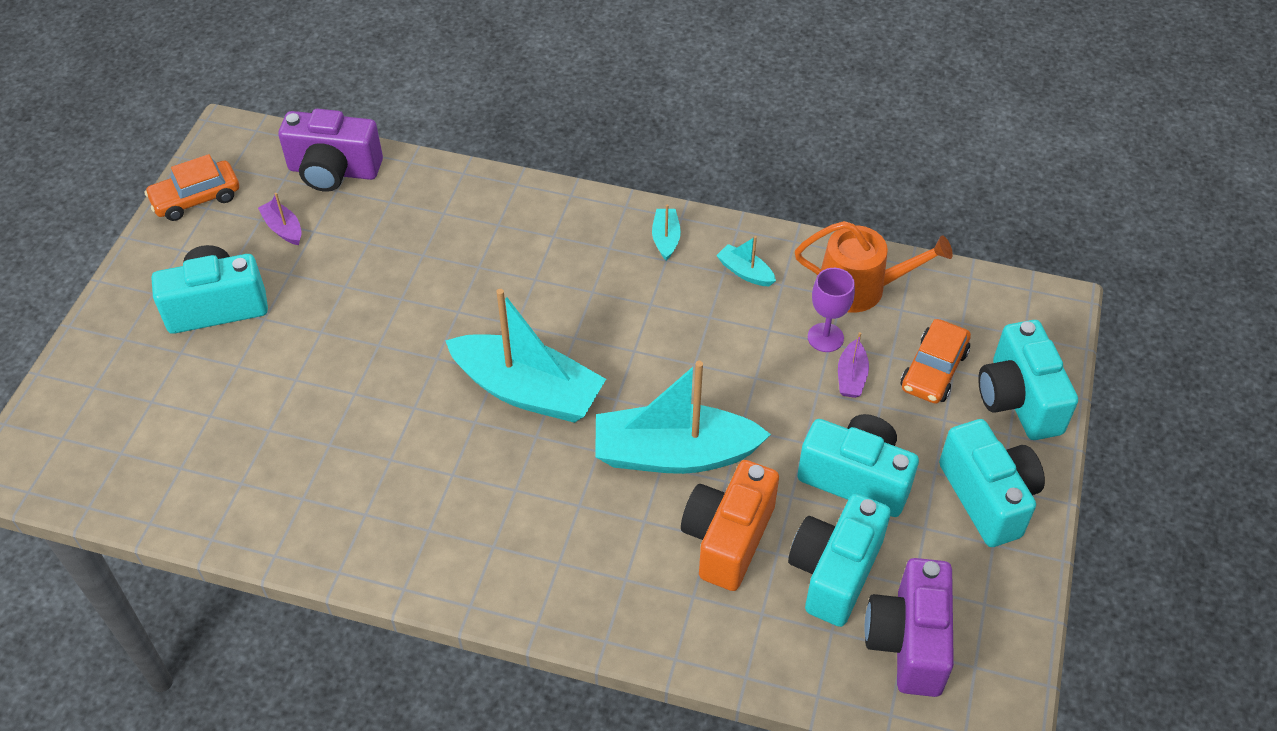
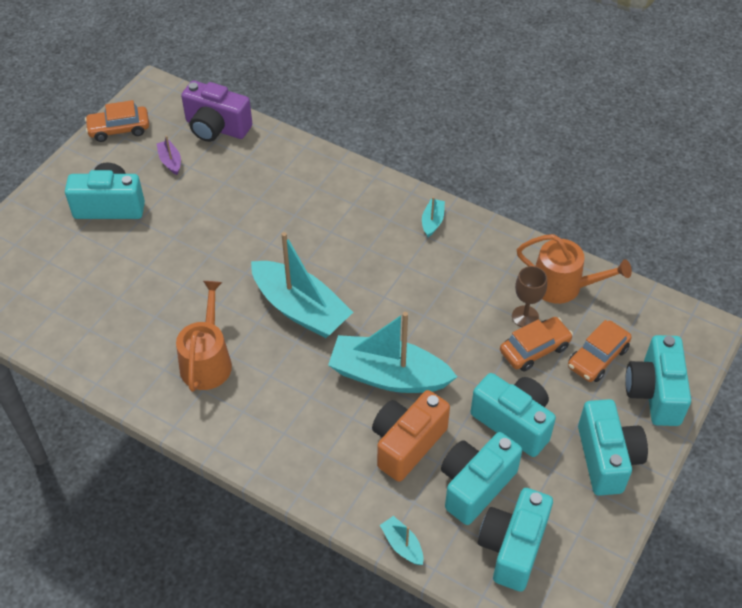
camera: 15 degrees right, 0 degrees up
(422, 489) = (207, 361): none -> orange watering can
(745, 272) = (482, 257): turquoise boat -> turquoise boat (402, 545)
(825, 337) = (525, 316): purple goblet -> brown goblet
(851, 377) = (534, 349): purple boat -> orange car
(908, 641) = (513, 547): purple camera -> turquoise camera

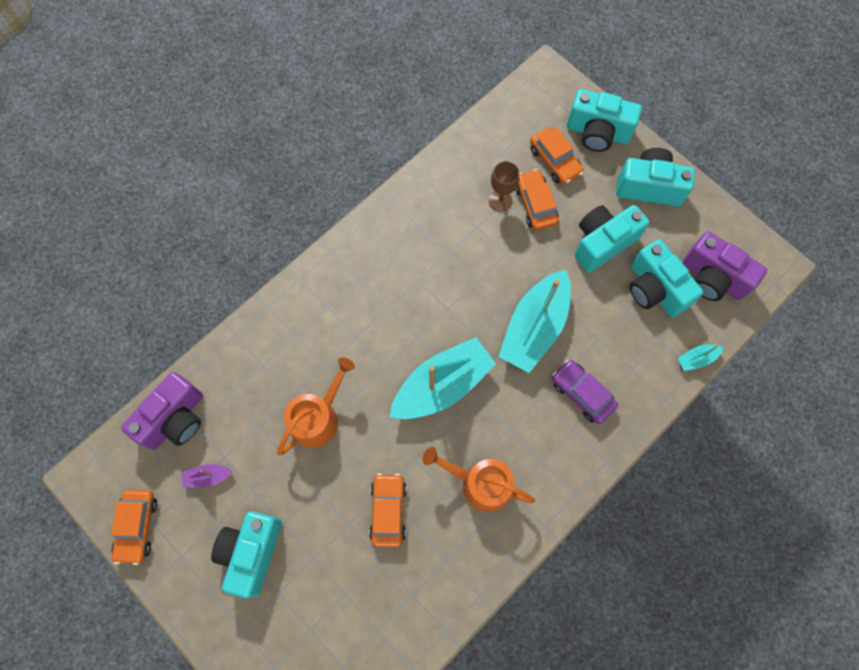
camera: 75 degrees left, 20 degrees up
(165, 293) = (388, 510): none -> orange car
(326, 434) = (582, 393): none -> purple car
(407, 444) = (605, 330): orange camera -> none
(432, 221) = (372, 243): turquoise boat -> none
(513, 547) = (712, 278): turquoise camera -> purple camera
(563, 286) = (476, 161): orange watering can -> orange watering can (318, 418)

